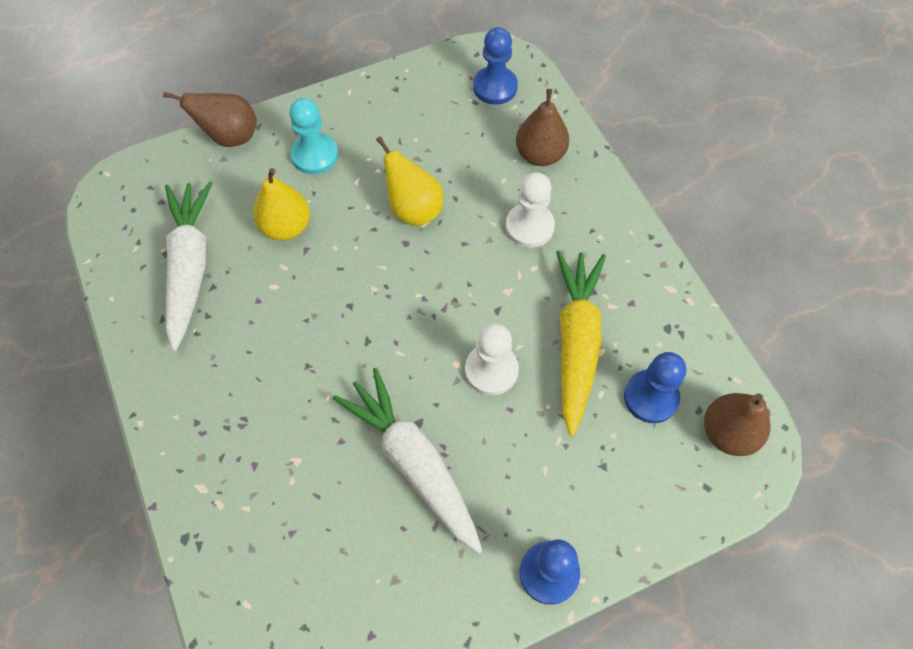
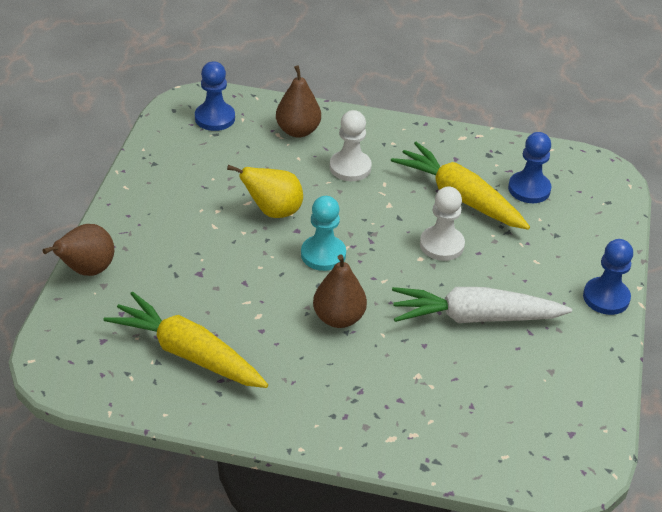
camera: 55 degrees left, 20 degrees down
(190, 268) = (188, 353): white carrot -> yellow carrot
(286, 227) = (212, 282): yellow pear -> none
(315, 155) = (164, 234): turquoise pawn -> turquoise pawn (323, 254)
(728, 433) = (581, 173): brown pear -> brown pear (338, 318)

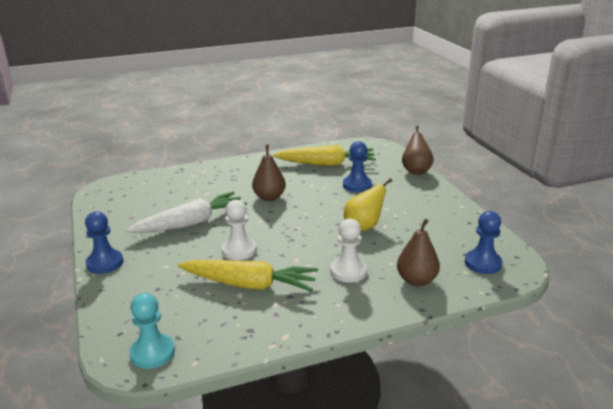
camera: 150 degrees right, 15 degrees down
(323, 254) = (308, 218): turquoise pawn -> turquoise pawn (152, 353)
(529, 189) = (196, 314): blue pawn -> blue pawn (357, 185)

